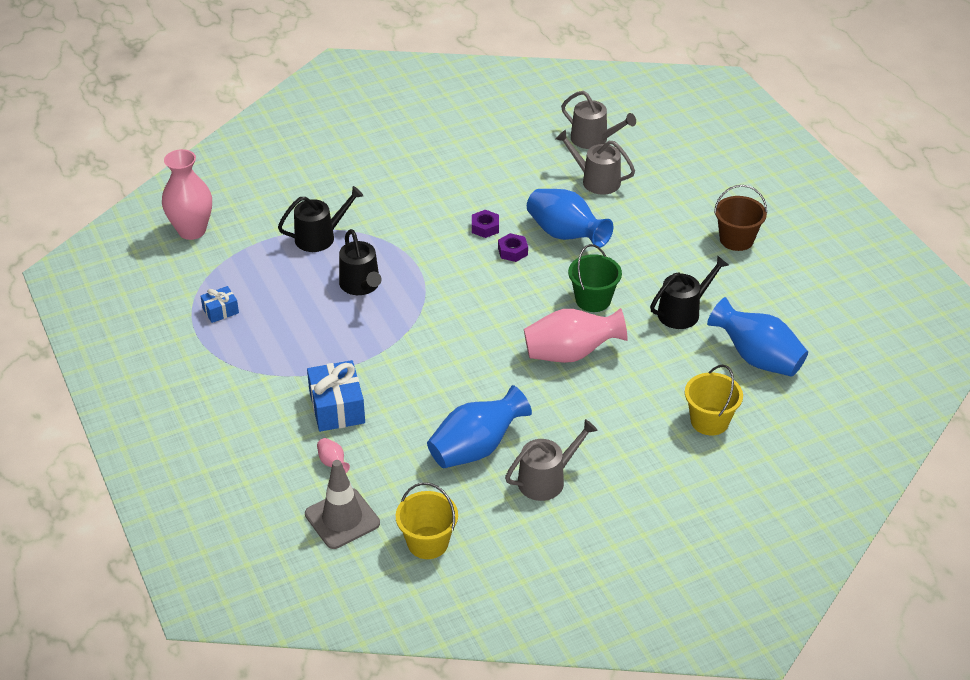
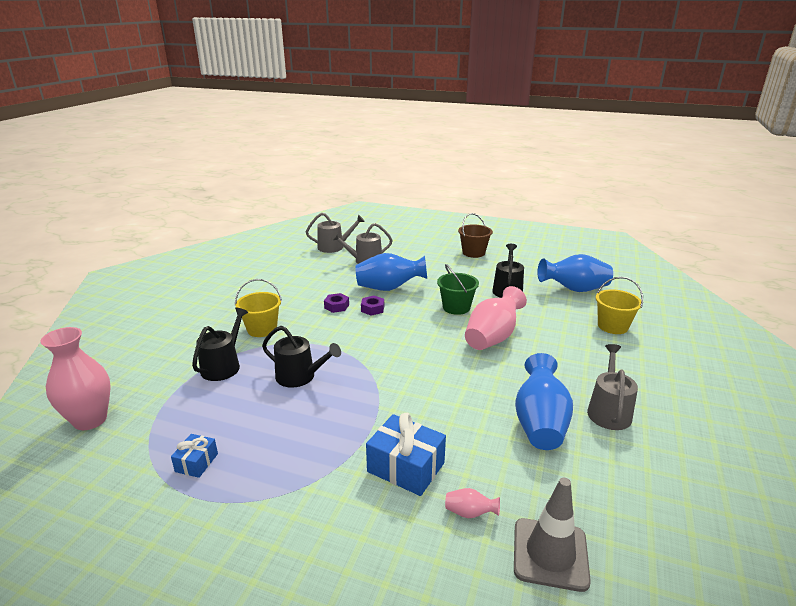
camera: 45 degrees left, 15 degrees down
(428, 543) = (631, 515): yellow bucket -> yellow bucket (262, 329)

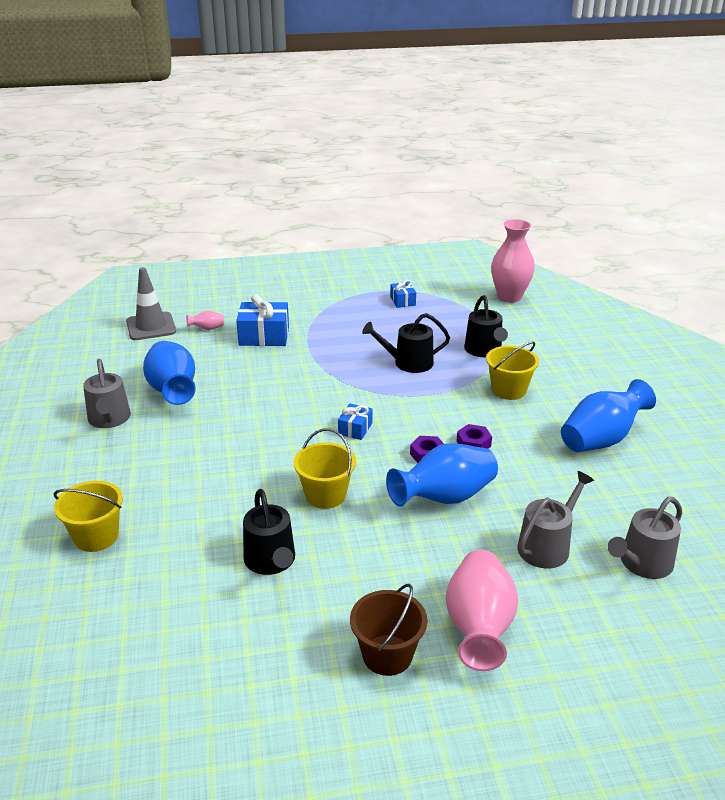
camera: 150 degrees right, 5 degrees up
(402, 337) = (355, 429): none -> blue gift
(456, 307) = (325, 495): green bucket -> yellow bucket
(492, 337) = (253, 463): pink vase -> pink vase (479, 627)
(574, 289) = (159, 605): blue vase -> blue vase (601, 439)

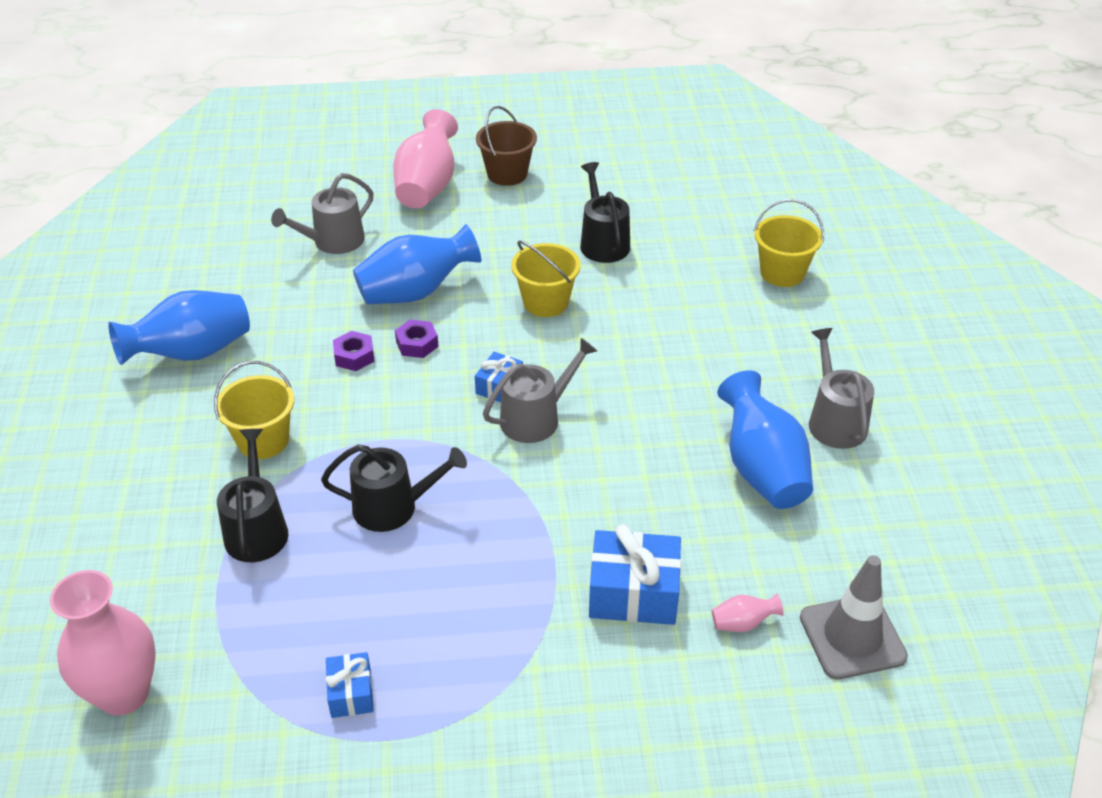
camera: 175 degrees left, 10 degrees up
(642, 563) = (254, 223): grey watering can -> grey watering can (536, 418)

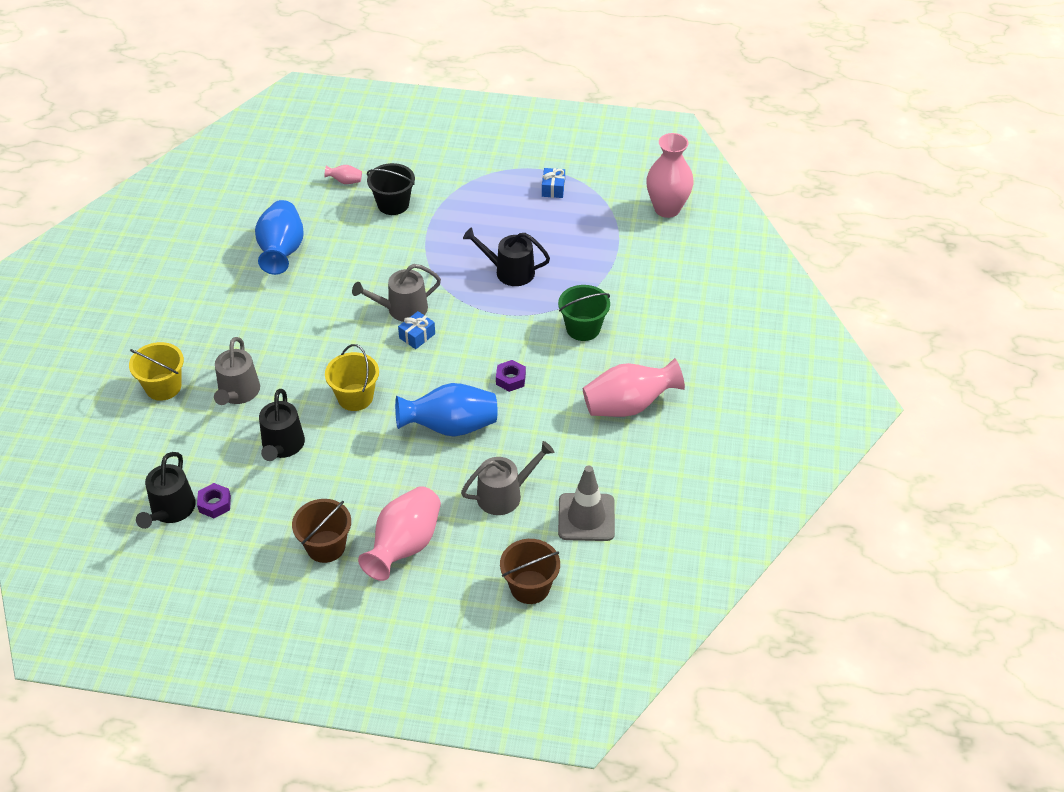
camera: 165 degrees left, 5 degrees up
(192, 353) = (628, 406): blue vase -> pink vase
(256, 529) = (592, 274): black watering can -> black watering can (171, 510)
(263, 440) = (583, 328): yellow bucket -> green bucket
(290, 177) = (530, 587): none -> brown bucket
(417, 344) = (463, 380): purple nut -> purple nut (214, 504)
(633, 593) = (393, 204): blue gift -> black bucket
(834, 421) = (216, 271): grey watering can -> grey watering can (238, 393)
(852, 637) = (295, 166): grey traffic cone -> grey traffic cone (586, 517)

